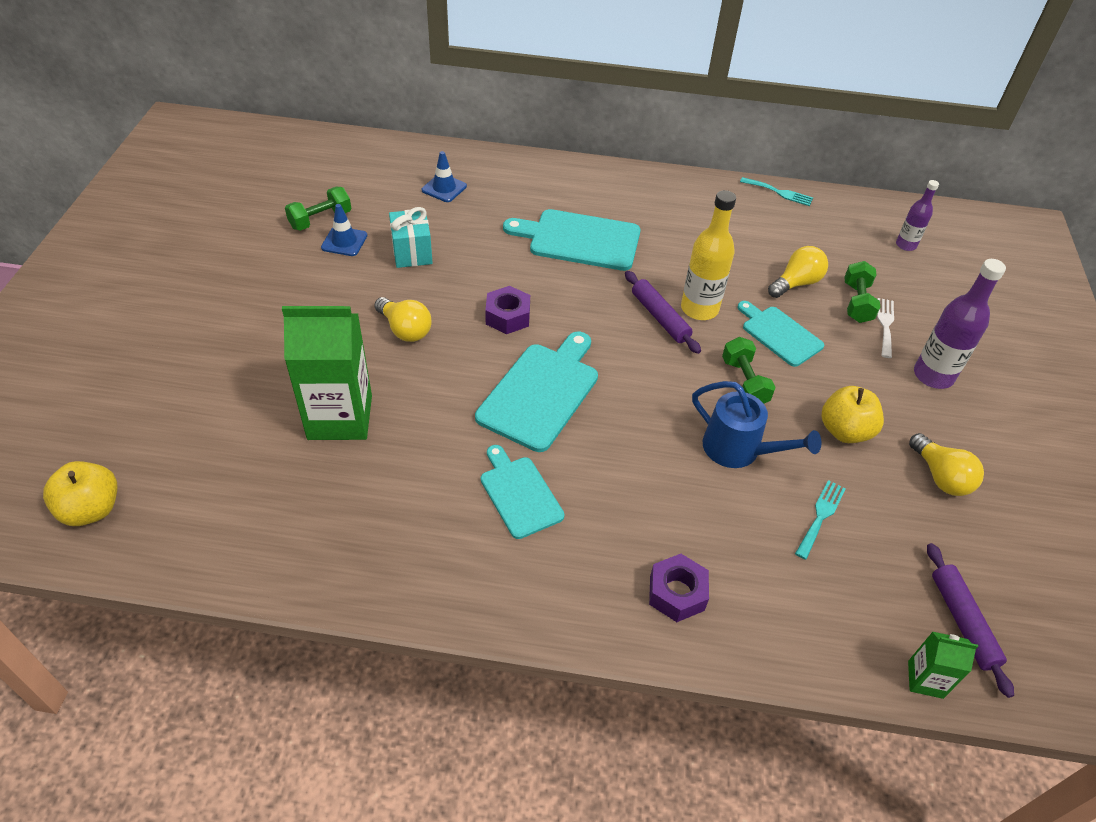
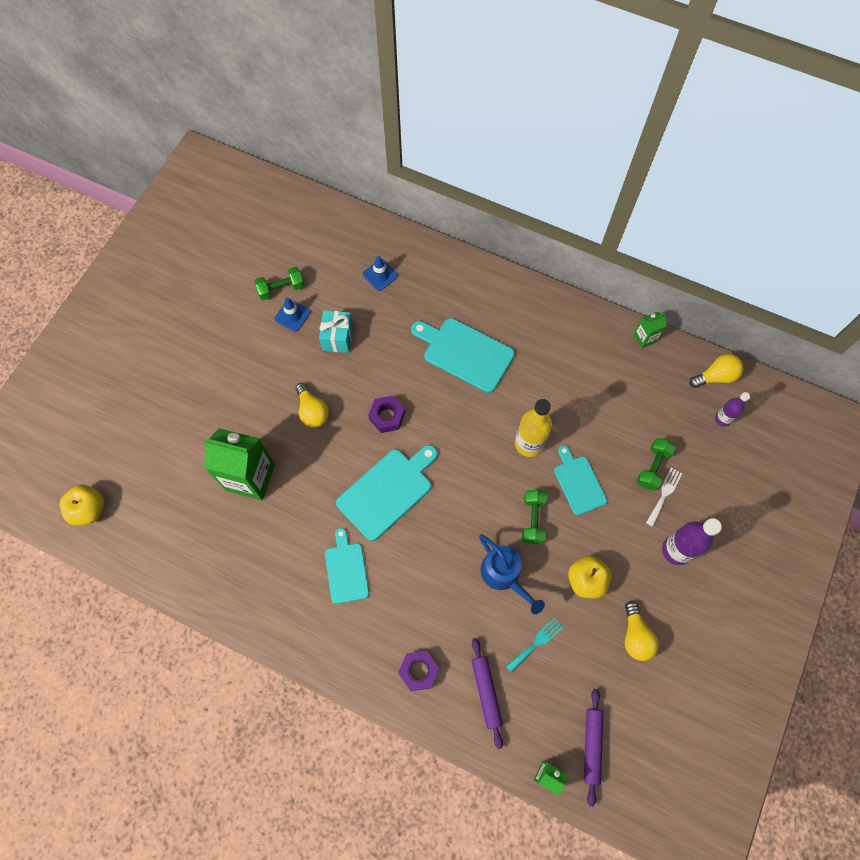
camera: 20 degrees right, 20 degrees up
(660, 317) = (496, 444): purple rolling pin -> purple rolling pin (486, 692)
(779, 192) = (645, 338): turquoise fork -> green carton
(796, 283) = (614, 437): yellow light bulb -> yellow light bulb (715, 376)

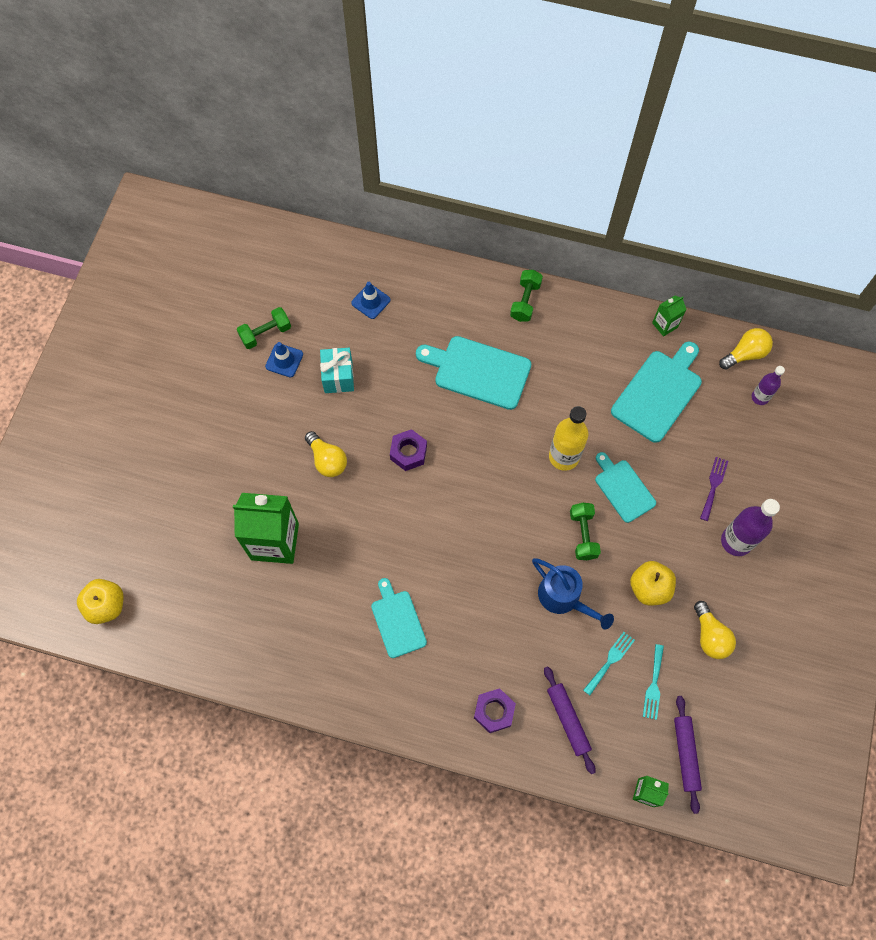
camera: 10 degrees left, 0 degrees up
(387, 491) = (424, 531): turquoise cutting board -> turquoise cutting board (658, 393)
(573, 673) = (653, 685): none -> turquoise fork
(653, 467) = (697, 460): green dumbbell -> green dumbbell (525, 301)
(664, 494) = (713, 486): white fork -> purple fork

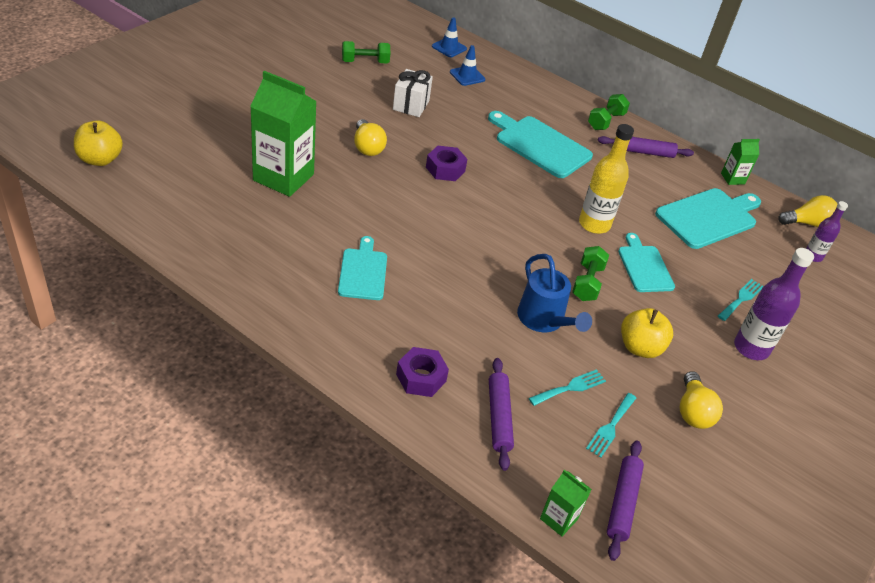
camera: 15 degrees right, 25 degrees down
(284, 360) = (370, 81): blue traffic cone -> blue traffic cone (449, 47)
(338, 377) = (411, 105): turquoise gift -> white gift
(574, 329) = (643, 152): none -> purple rolling pin
(713, 486) = (741, 299): purple fork -> turquoise fork

